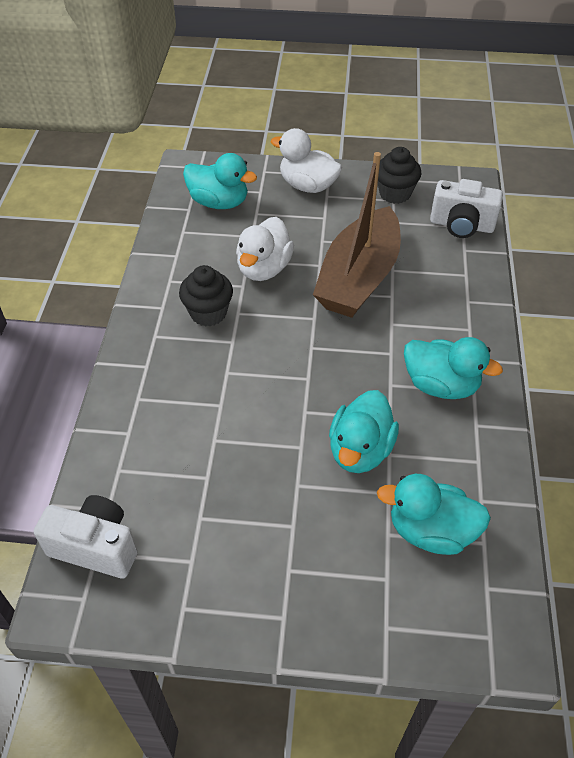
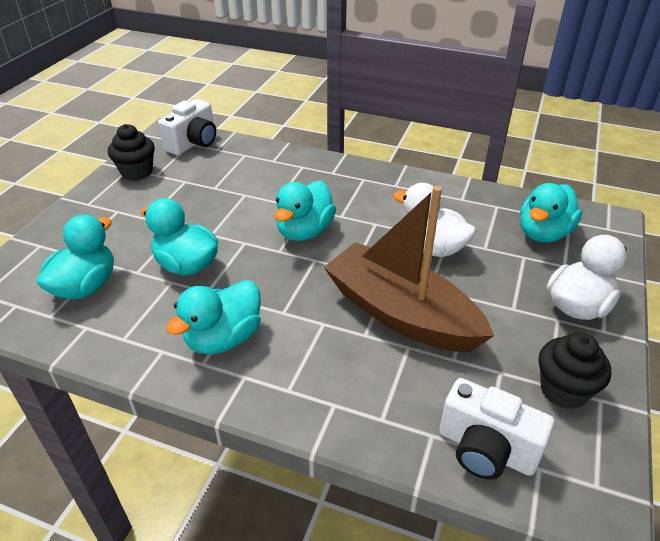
camera: 105 degrees right, 10 degrees down
(208, 313) = (380, 207): black cupcake -> black cupcake (137, 172)
(269, 365) = (304, 231): none -> turquoise duck
(461, 225) = (486, 449): white camera -> white camera turned 90 degrees counterclockwise

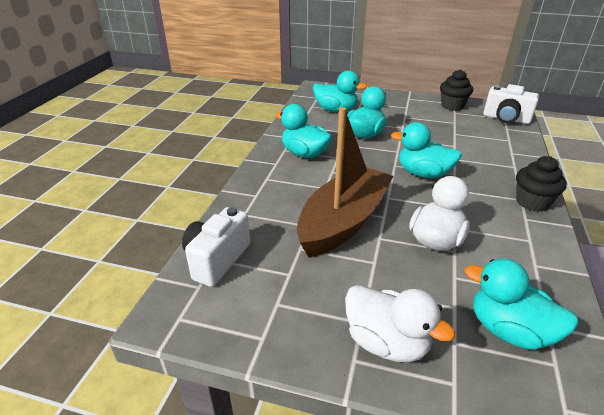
camera: 85 degrees right, 5 degrees down
(563, 390) = (272, 312): black cupcake -> black cupcake (532, 202)

